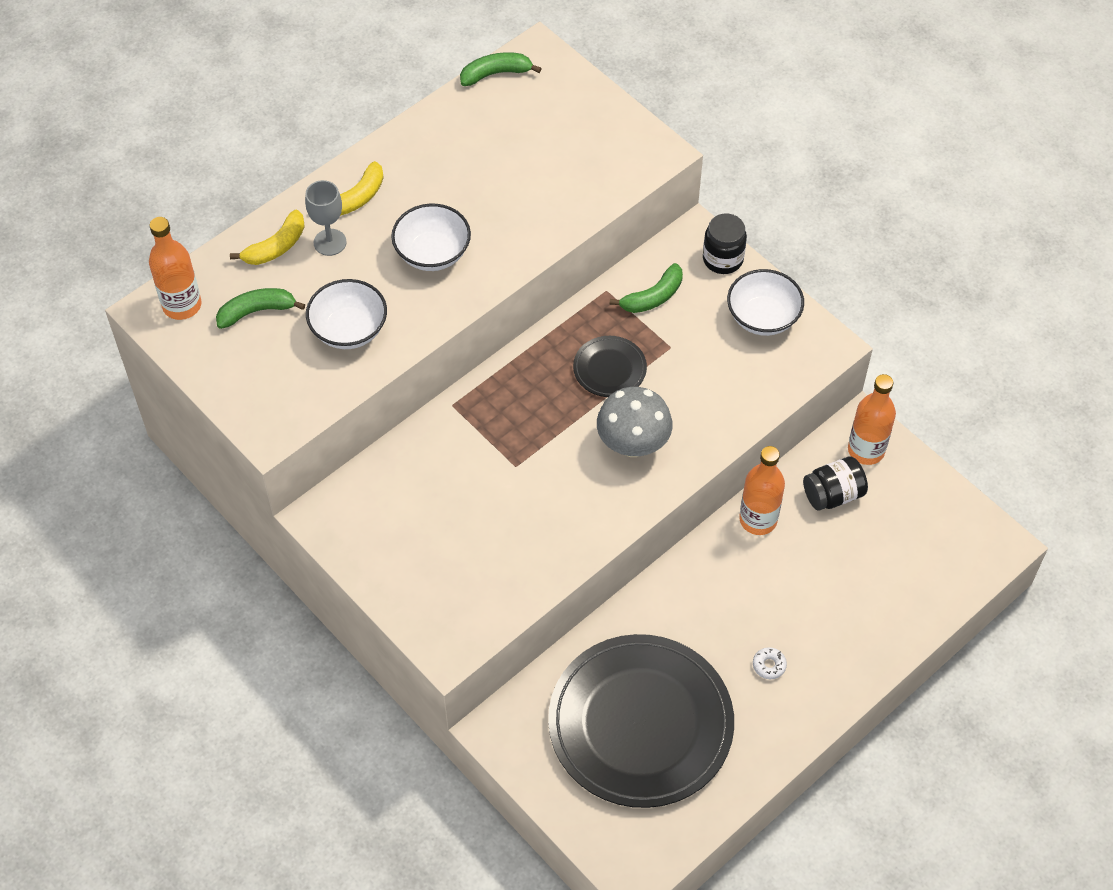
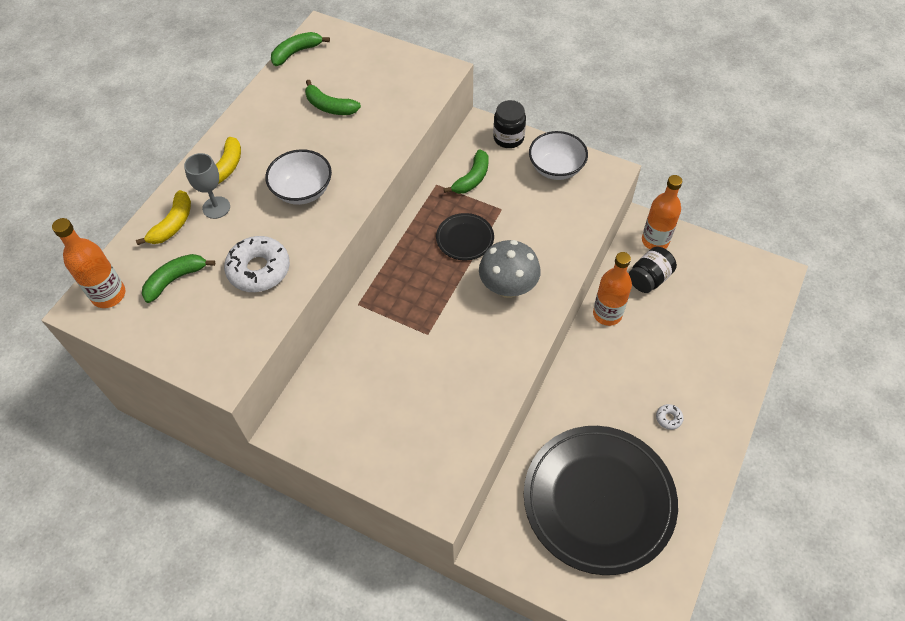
camera: 20 degrees left, 0 degrees up
(349, 330) = (259, 269): white bowl -> white donut
(506, 158) = (330, 106): none -> green banana

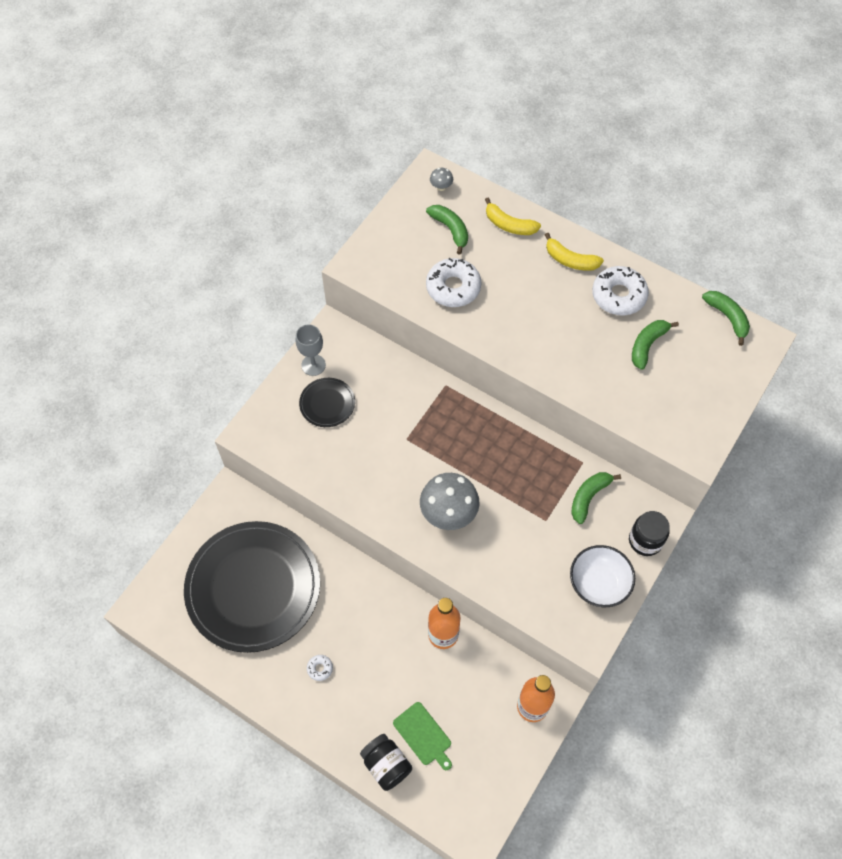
camera: 95 degrees right, 5 degrees up
(109, 295) = (441, 187): orange bottle -> grey mushroom
(216, 207) = (524, 255): grey goblet -> grey goblet (313, 365)
(271, 129) = (618, 295): none -> white donut
(302, 191) = (538, 320): white bowl -> none
(465, 238) = (511, 481): black plate -> black plate (327, 404)
(472, 178) = (588, 497): green banana -> green banana turned 90 degrees clockwise
(649, 278) = (482, 688): black jar -> black jar (386, 765)
(705, 320) = (423, 735): none -> green cutting board

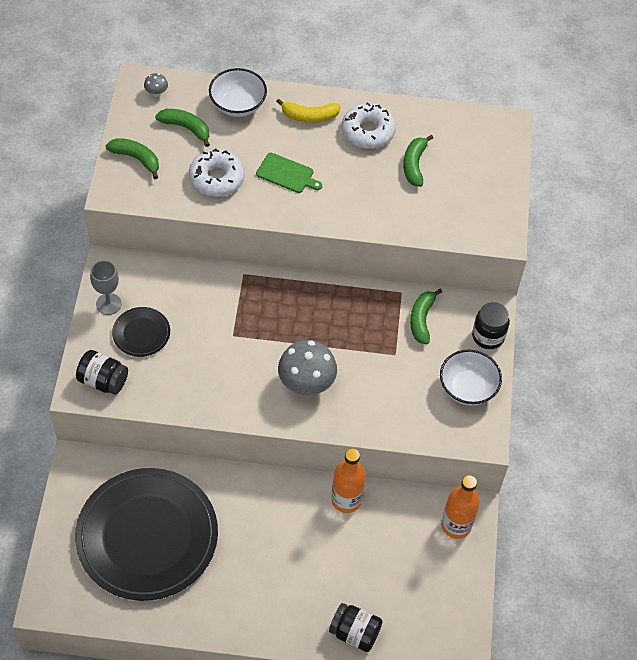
camera: 30 degrees left, 5 degrees down
(272, 433) = (103, 381): none -> black jar
(320, 668) = (249, 579): white donut -> none
(423, 735) = (374, 592): green cutting board -> green cutting board (287, 174)
(509, 225) = (238, 105): yellow banana -> white bowl
(727, 317) = (469, 116): green banana -> green banana (136, 159)

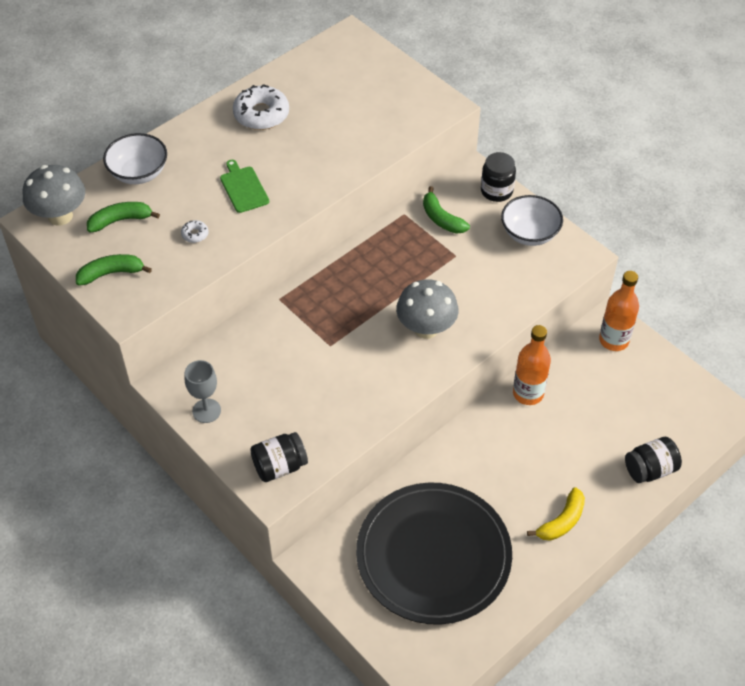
camera: 45 degrees left, 5 degrees down
(141, 333) = (261, 407): black plate -> none
(156, 93) = (60, 216): grey mushroom -> grey mushroom, size x2.26
(216, 178) = (195, 234): white donut -> white donut, size x0.45
(287, 174) = (243, 188): green cutting board -> green cutting board turned 90 degrees counterclockwise
(309, 116) = (204, 138): yellow banana -> yellow banana (562, 521)
(414, 165) = (324, 109): green banana -> none

